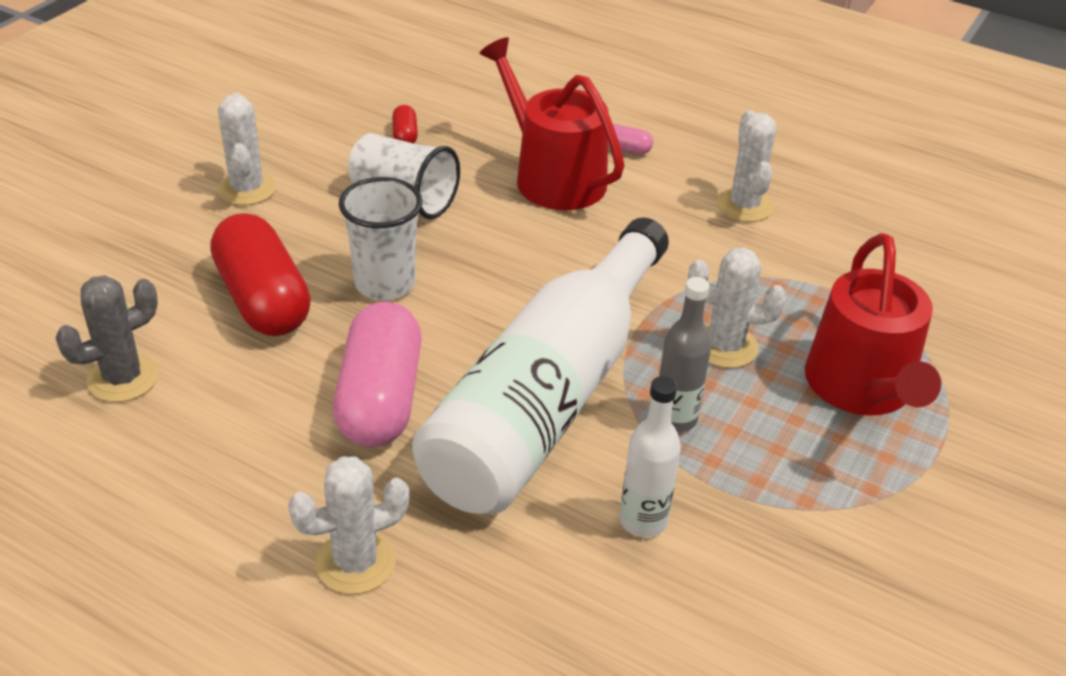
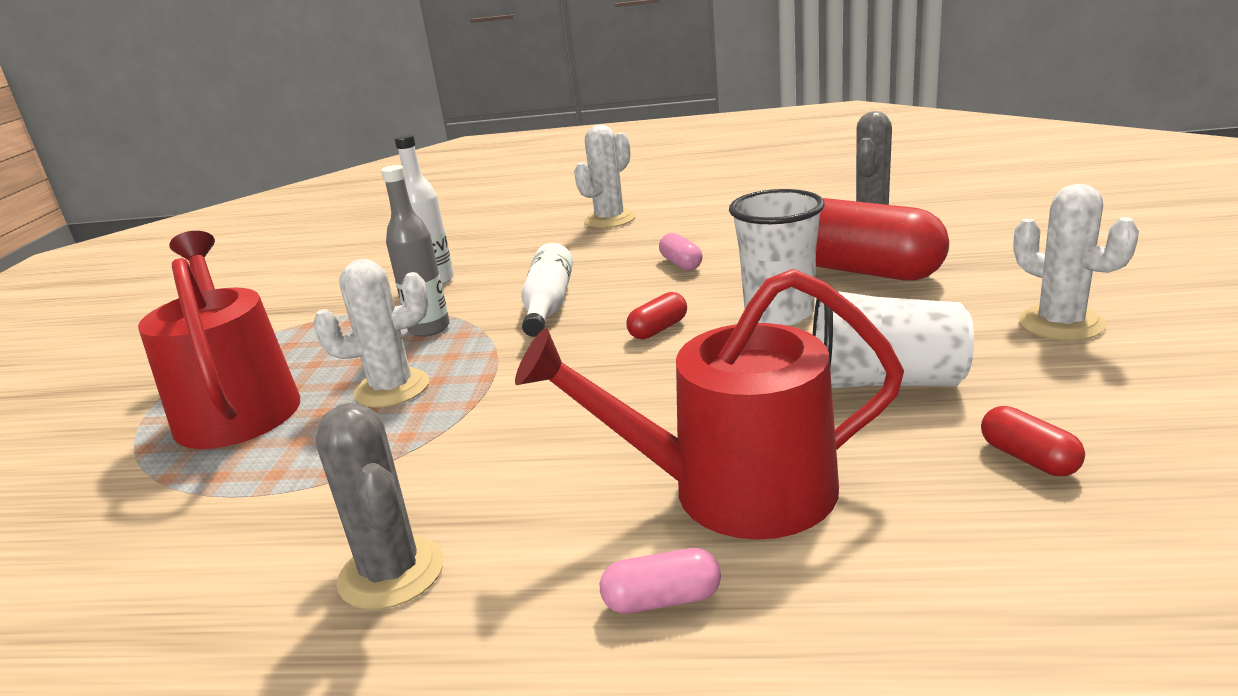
camera: 160 degrees right, 15 degrees down
(380, 398) = (681, 263): pink capsule -> pink capsule, size x0.42
(485, 312) = (658, 329): none -> red capsule
(548, 397) = (548, 305): white bottle -> white bottle, size x0.42
(553, 177) = (733, 490): red watering can -> red watering can turned 150 degrees clockwise
(744, 205) = (391, 573): white cactus -> grey cactus

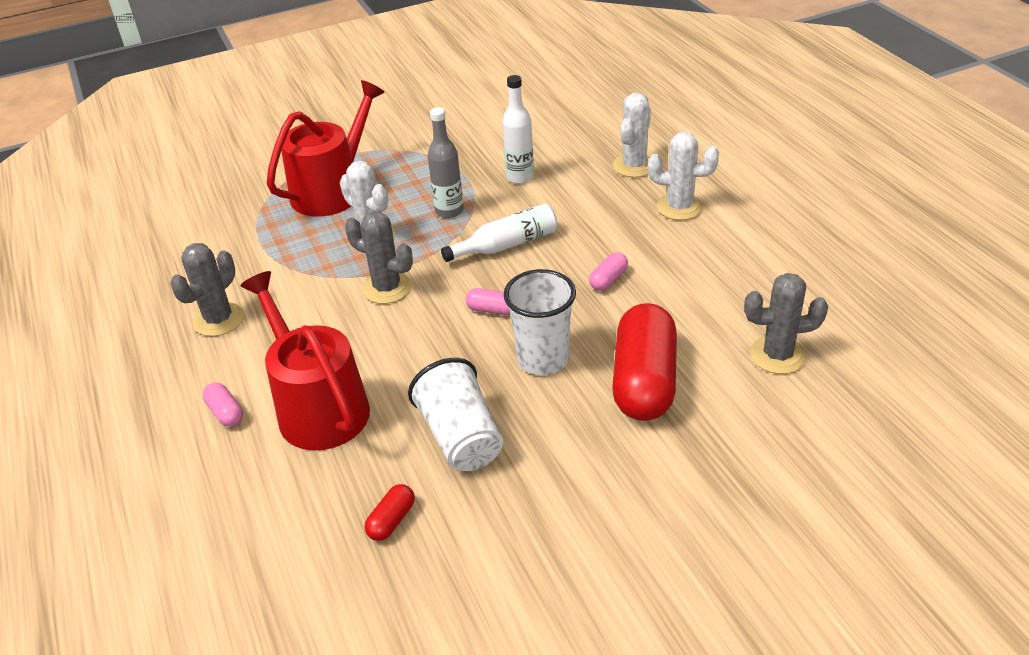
camera: 60 degrees right, 15 degrees up
(525, 393) = (387, 288): none -> grey cactus
(658, 329) = (492, 310): red capsule -> pink capsule
(1060, 324) = (593, 512): white cactus -> white cactus (634, 166)

